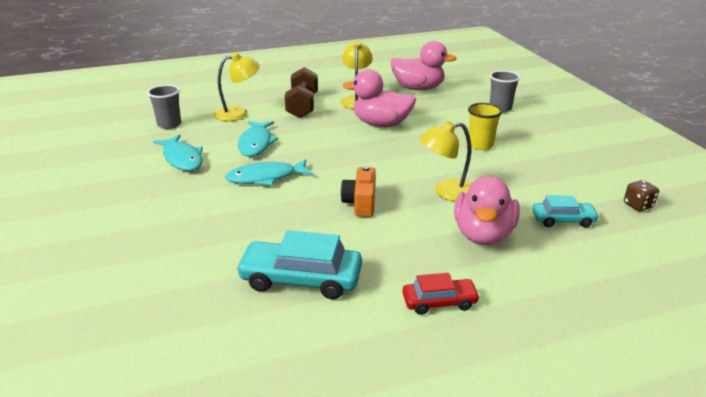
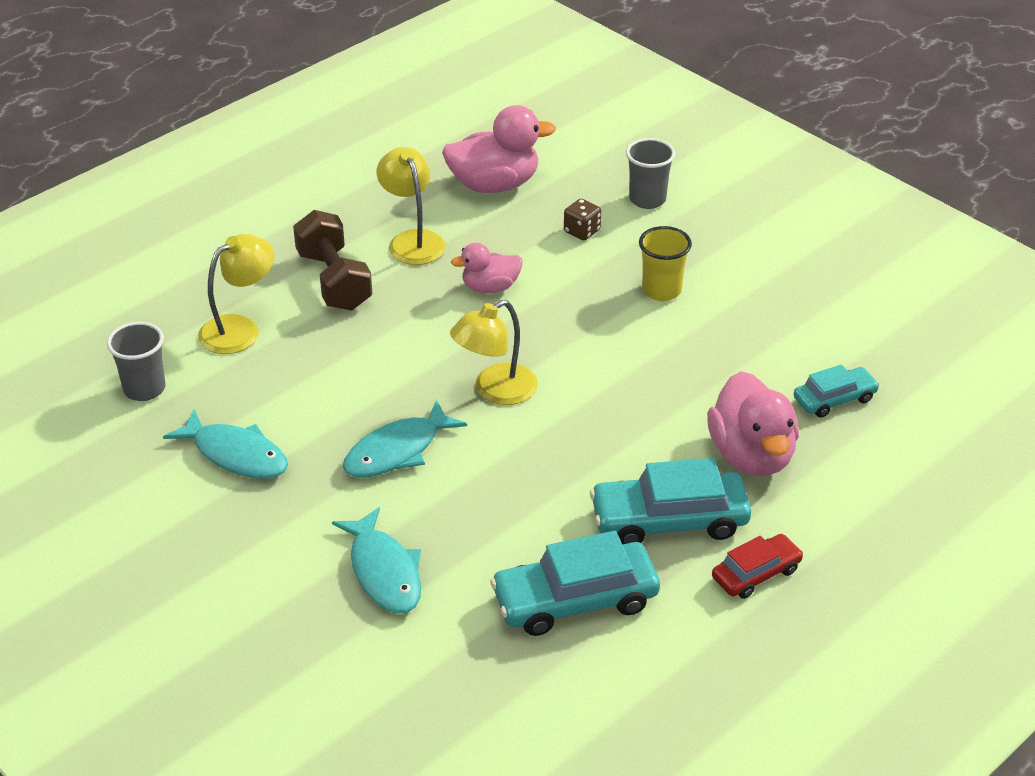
camera: 25 degrees left, 10 degrees up
(256, 143) = (326, 387): turquoise fish -> turquoise fish (384, 572)
(360, 203) = (565, 454): orange camera -> none
(381, 124) = (490, 287): pink duck -> pink duck, size x0.59
(400, 253) = (669, 520): none -> turquoise car
(447, 192) = (666, 397): yellow lamp -> yellow lamp (495, 391)
(638, 205) = (912, 344): brown dice -> brown dice (582, 231)

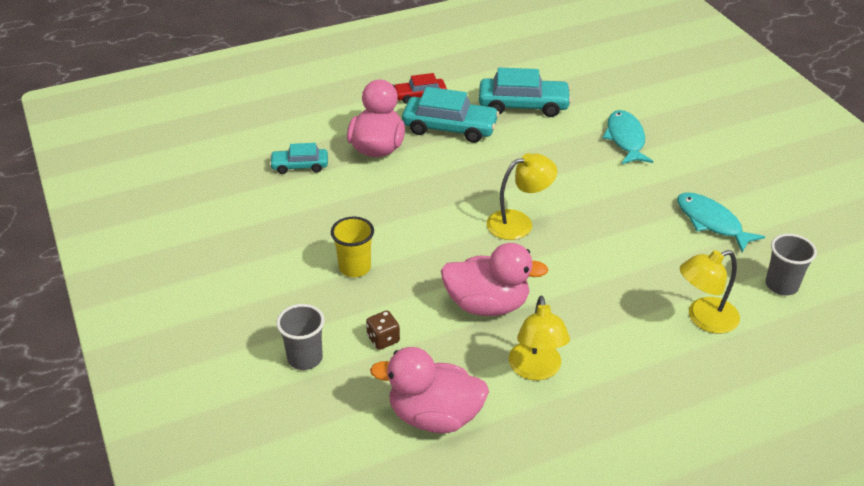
camera: 160 degrees left, 0 degrees up
(334, 281) = (617, 345): brown dumbbell -> none
(397, 451) = (600, 200): turquoise fish -> none
(490, 287) = (487, 305): pink duck -> pink duck, size x1.69

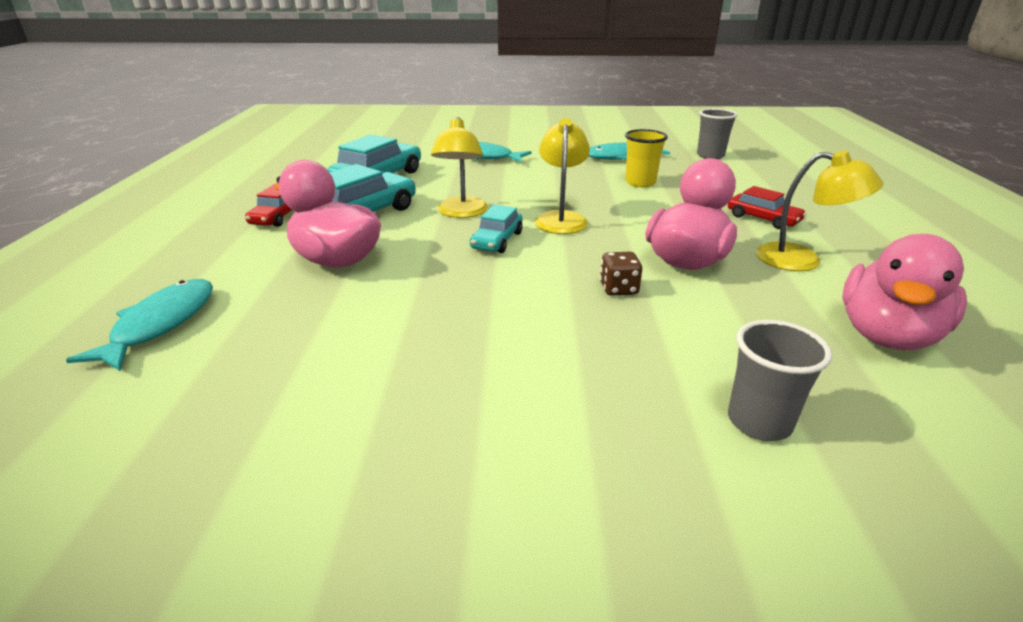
camera: 65 degrees left, 10 degrees down
(276, 125) = (160, 324): none -> turquoise fish
(300, 166) = (291, 325): turquoise car -> turquoise car (497, 240)
(355, 268) = (568, 330): yellow cup -> yellow cup (640, 182)
(383, 339) = (730, 340): brown dice -> brown dice (618, 289)
(613, 341) = (763, 219): none -> red car
(704, 319) = (742, 184): yellow lamp -> yellow lamp (461, 213)

